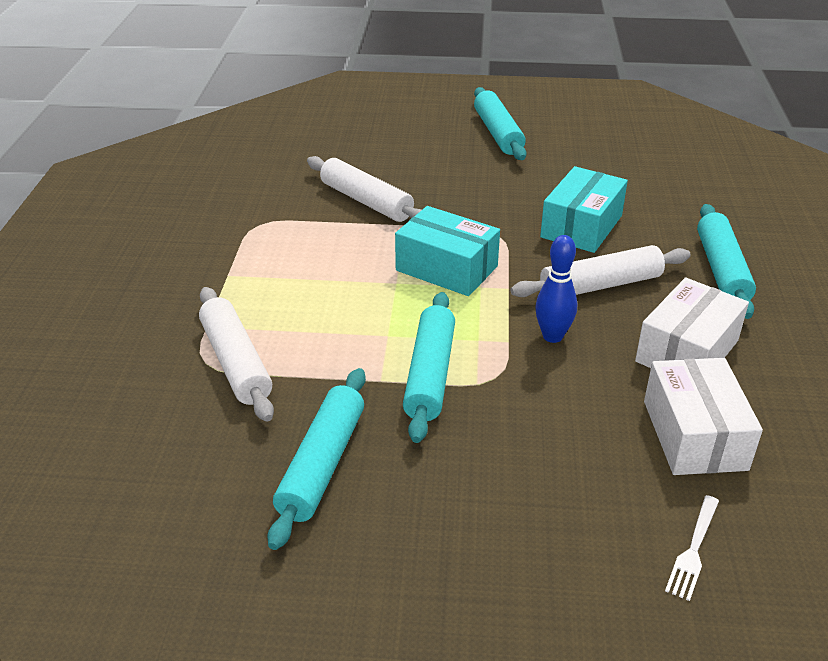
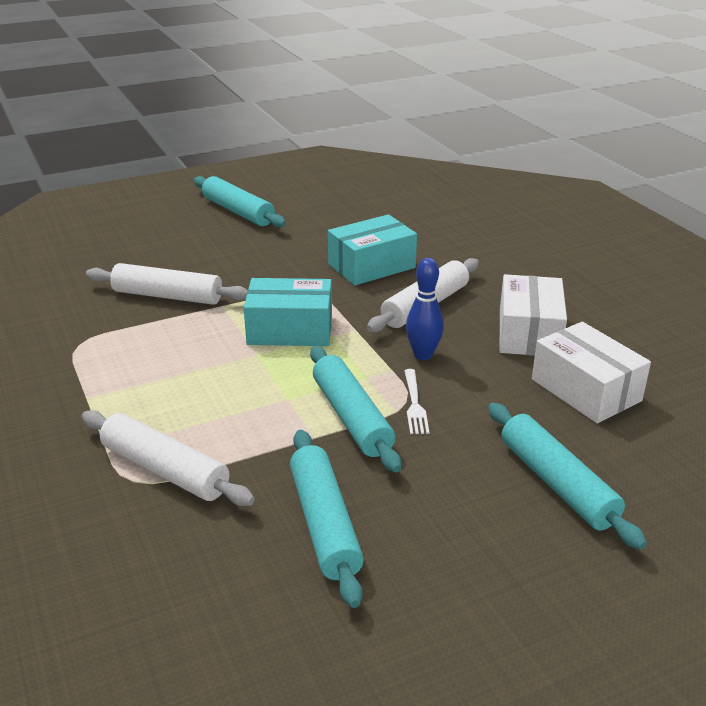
camera: 30 degrees left, 5 degrees down
(581, 226) = (371, 266): turquoise box -> turquoise box turned 60 degrees clockwise
(693, 550) = (655, 469): white fork -> white fork (414, 404)
(721, 270) = (502, 268): turquoise rolling pin -> turquoise rolling pin (557, 483)

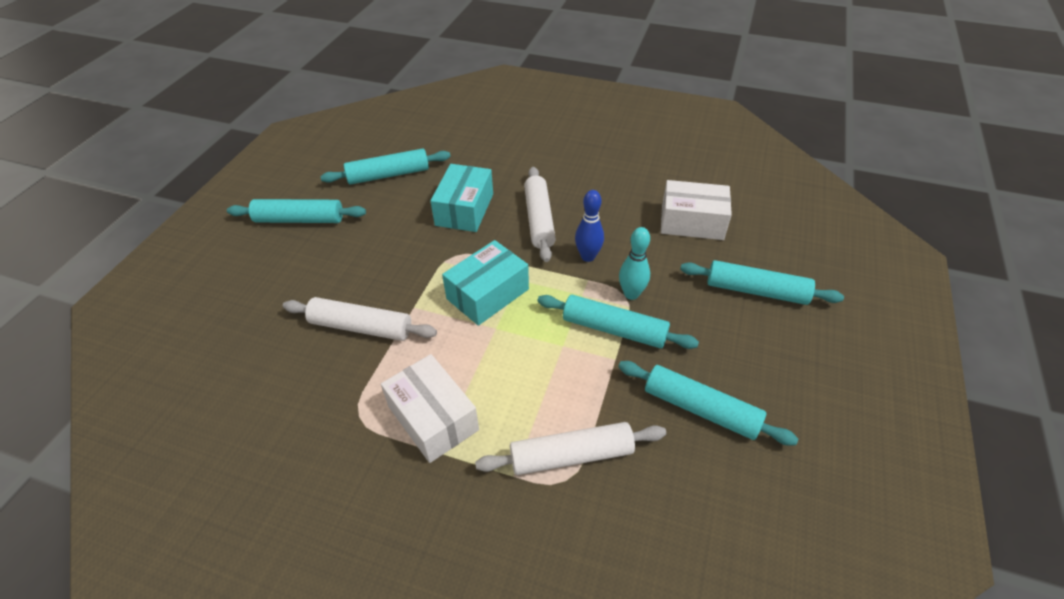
camera: 45 degrees left, 15 degrees up
(168, 296) = (361, 327): white rolling pin -> white rolling pin turned 45 degrees clockwise
(350, 214) = (388, 175): none -> turquoise rolling pin
(414, 404) = (631, 294): white fork -> turquoise bowling pin
(529, 333) = (618, 202): white box -> white box (433, 418)

